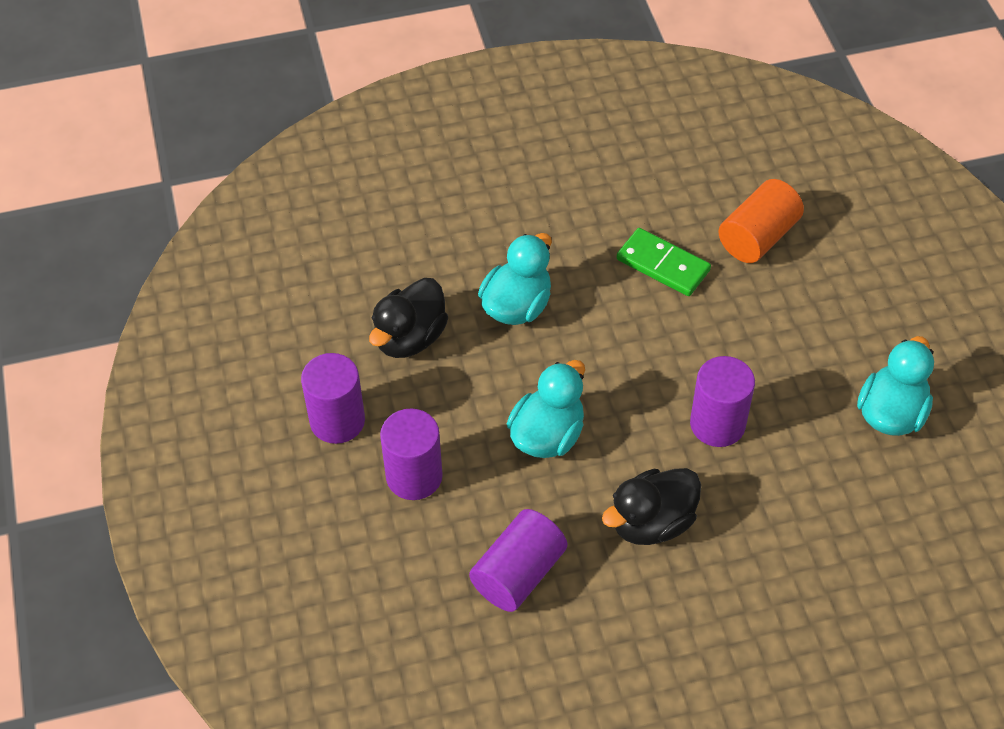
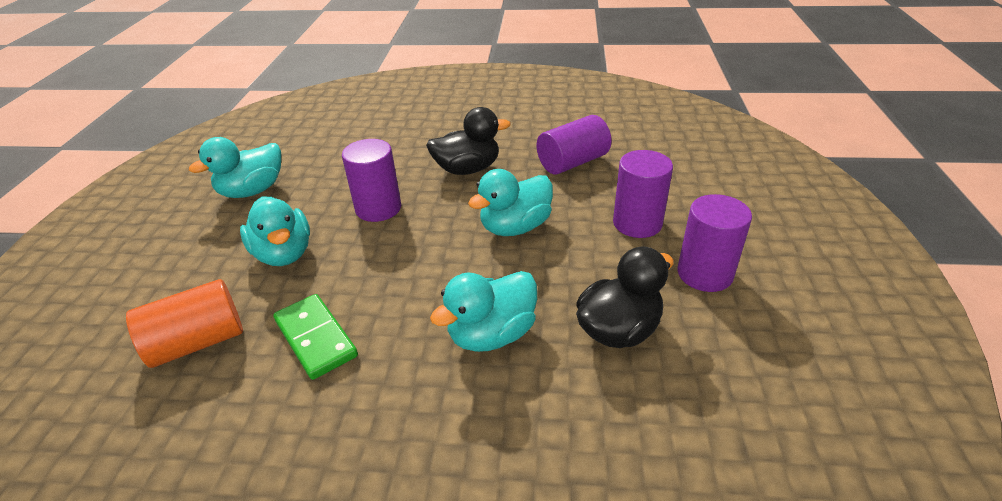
camera: 160 degrees left, 15 degrees down
(768, 337) = (284, 254): none -> turquoise duck

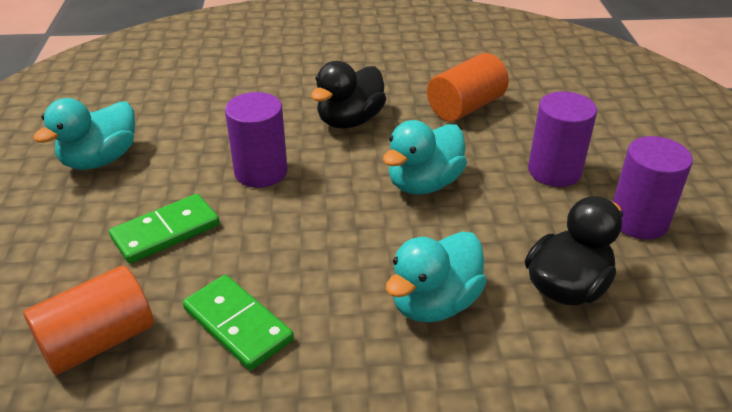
camera: 10 degrees left, 0 degrees up
(284, 254) = (166, 232): turquoise duck -> green domino
(467, 169) = (350, 120): black duck -> black duck turned 150 degrees clockwise
(572, 162) = (465, 107): purple cylinder -> orange cylinder

